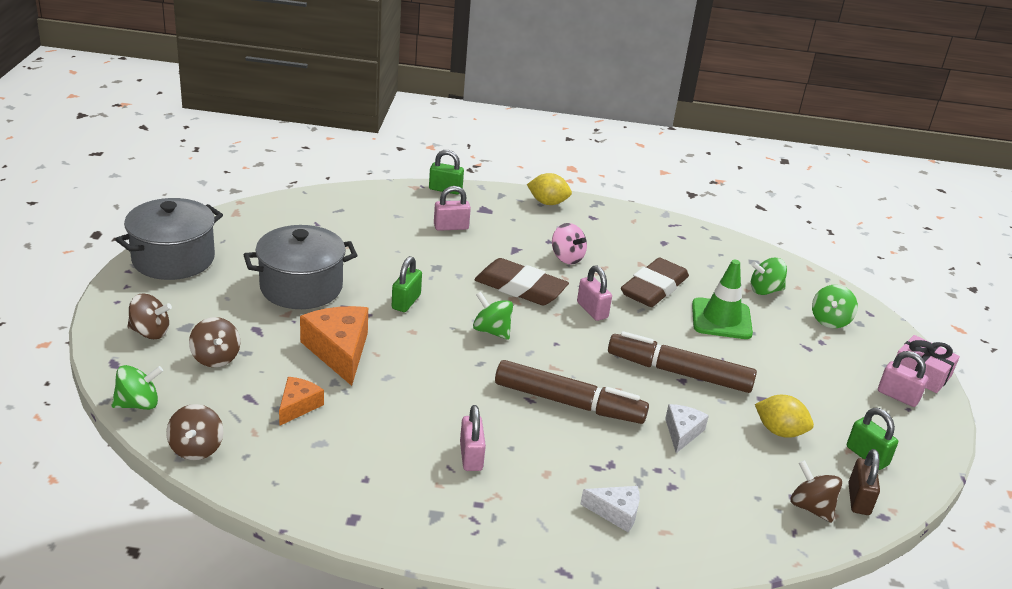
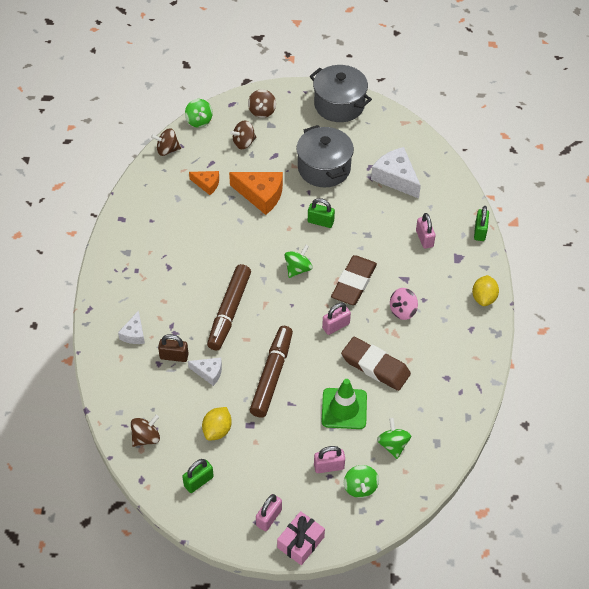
camera: 90 degrees right, 20 degrees up
(339, 232) = (396, 178): none -> white cheese
(339, 351) = (261, 195): orange cheese -> orange cheese turned 45 degrees clockwise
(471, 456) = (174, 265): pink padlock -> pink padlock (329, 466)
(830, 320) = (360, 487): green spinning top -> green spinning top turned 120 degrees counterclockwise
(858, 499) = (155, 467): brown padlock -> brown padlock (174, 356)

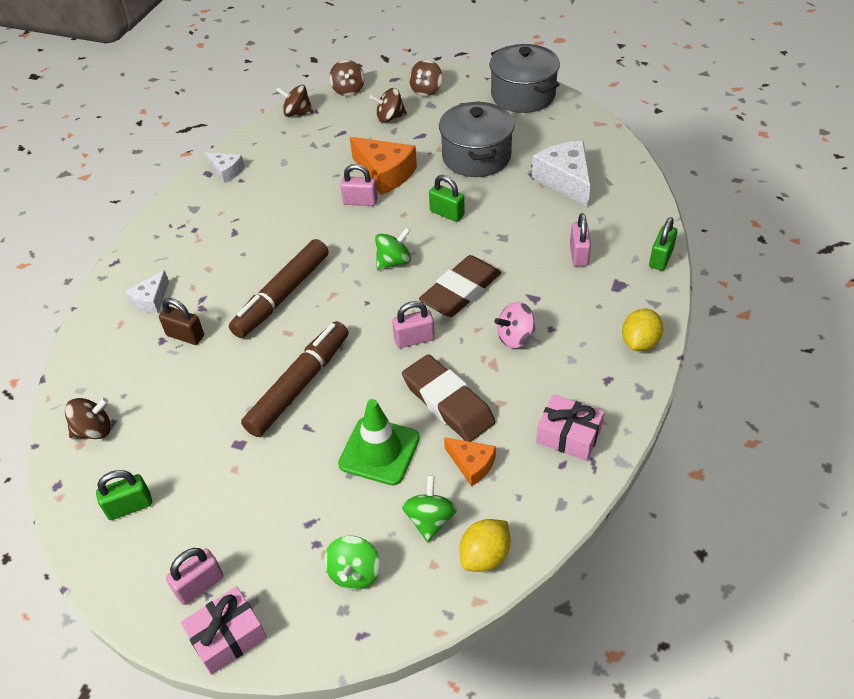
camera: 20 degrees right, 5 degrees down
(199, 121) = (348, 90): green spinning top -> brown spinning top
(207, 184) = (325, 153): orange cheese -> orange cheese (471, 464)
(208, 372) = (218, 364): white cheese -> white cheese (226, 171)
(217, 430) = (191, 441): yellow lemon -> yellow lemon (485, 556)
(329, 466) = (321, 529): pink padlock -> pink padlock (360, 201)
(458, 372) = (568, 435): none -> pink gift

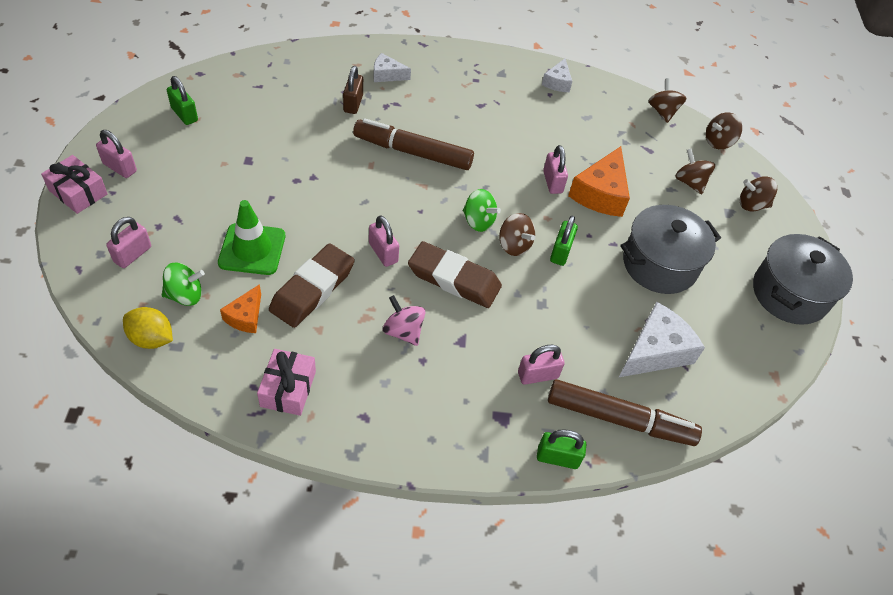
camera: 65 degrees right, 5 degrees up
(94, 430) = (250, 78): brown spinning top -> brown spinning top (514, 245)
(299, 385) = (314, 184): brown marker -> brown marker (619, 419)
(354, 573) = (132, 254): green spinning top -> pink padlock
(639, 342) = (422, 443): yellow lemon -> none

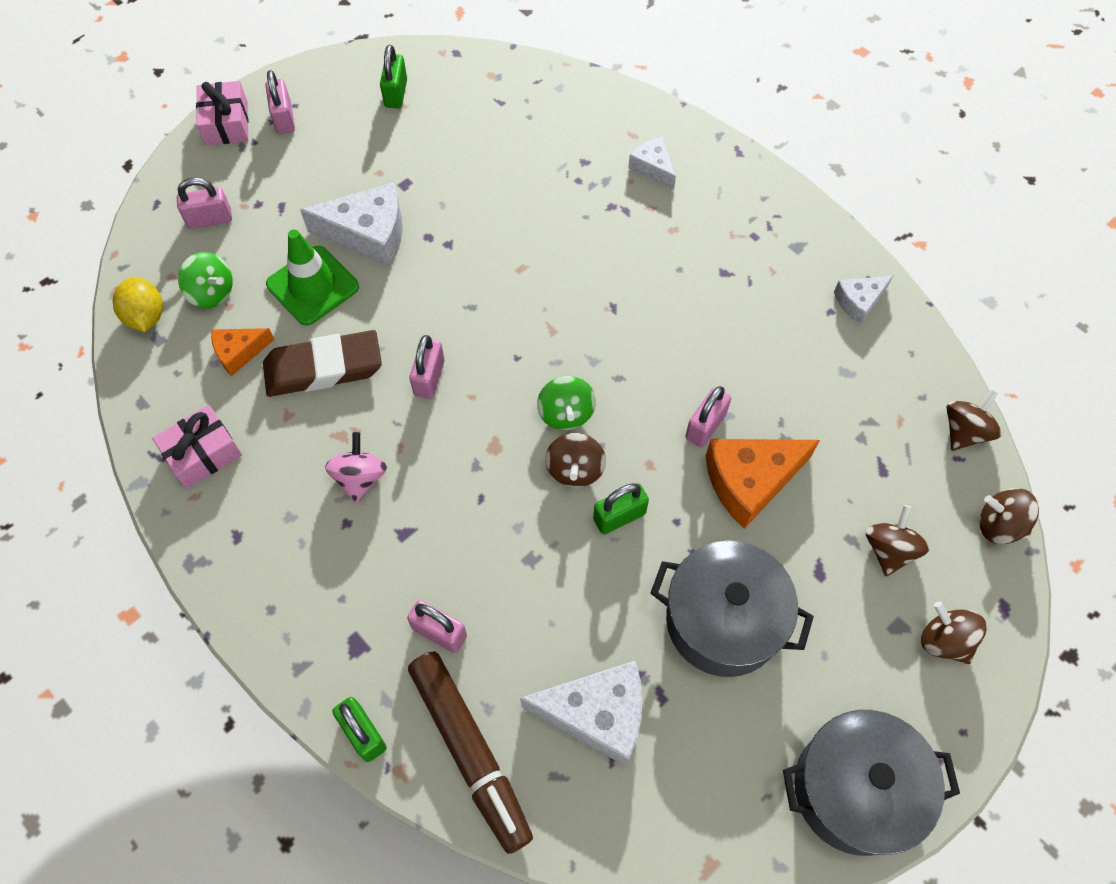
camera: 50 degrees right, 10 degrees up
(256, 200) = (368, 234): none -> white cheese
(353, 103) = (577, 182): brown padlock -> none
(413, 152) = (581, 282): brown marker -> none
(454, 279) = (469, 460): brown eraser -> none

